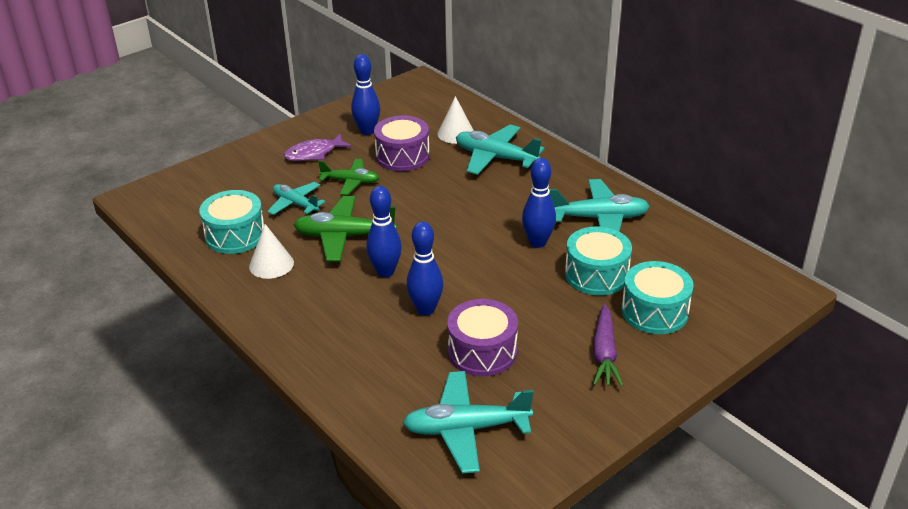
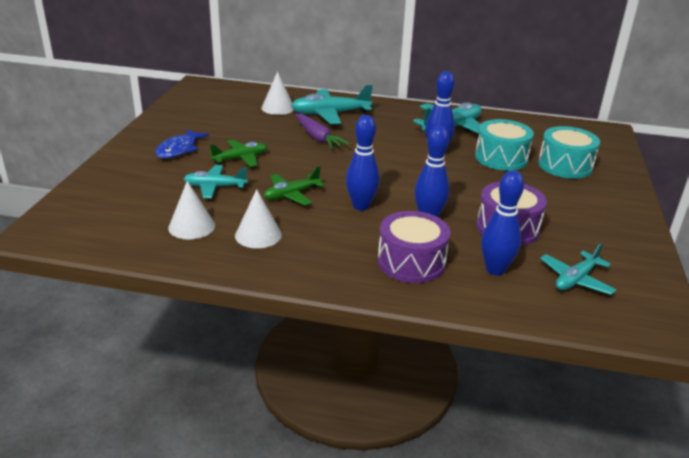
camera: 40 degrees left, 5 degrees down
(235, 235) = (191, 226): turquoise drum -> white cone
(314, 153) = (179, 149): purple fish -> blue fish
(344, 236) = (291, 195): green plane -> green plane, size x0.64
(367, 131) = (204, 124): blue bowling pin -> blue bowling pin (495, 270)
(402, 156) = (258, 131): purple drum -> purple drum (411, 262)
(466, 429) = (576, 279): turquoise plane -> turquoise plane, size x0.64
(604, 353) = (577, 198): purple carrot -> purple carrot (318, 138)

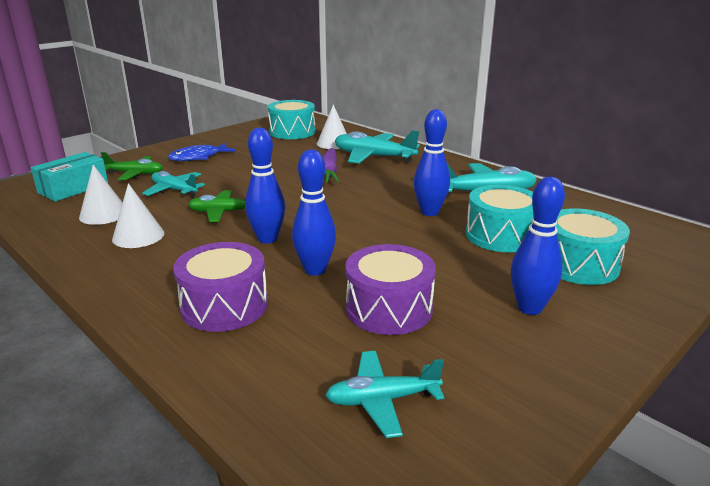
camera: 35 degrees right, 5 degrees down
(112, 212) = (73, 188): none -> turquoise box
(222, 103) = (292, 132): none -> turquoise drum
(240, 159) = (233, 174): green plane -> green plane (135, 174)
(495, 270) = (299, 347): blue bowling pin -> blue bowling pin (529, 308)

